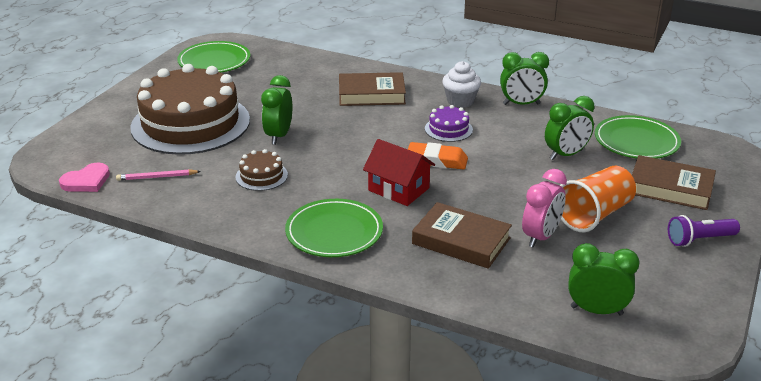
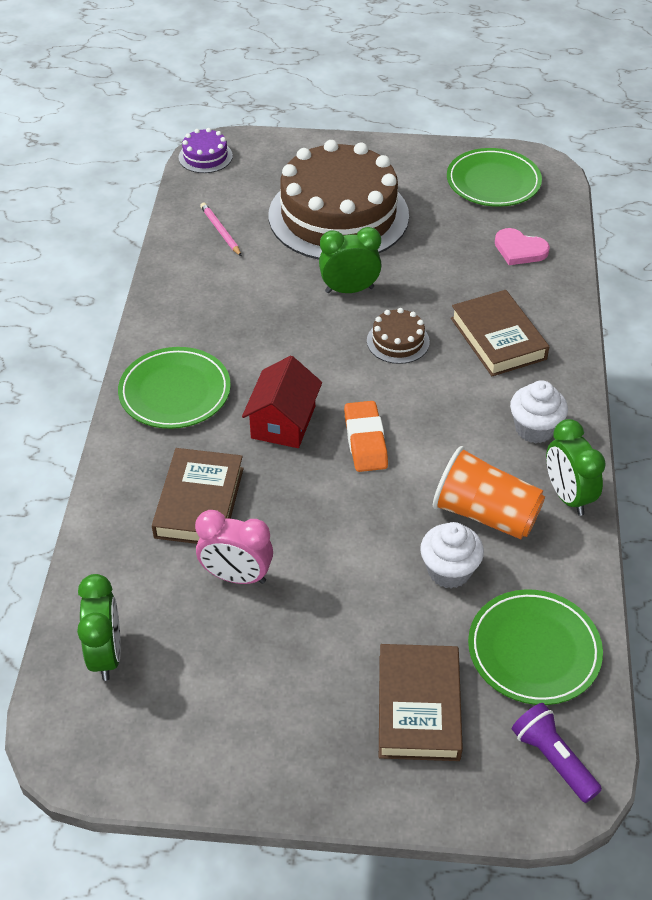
camera: 70 degrees right, 15 degrees up
(86, 181) = (192, 189): pink heart -> pink heart (519, 250)
(261, 176) = (258, 304): brown cake -> brown cake (398, 341)
(448, 129) = (450, 434): purple cake -> purple cake (205, 156)
(566, 155) = (449, 571): green clock -> white cupcake
(594, 215) = (309, 624): orange cup -> orange cup (485, 514)
(699, 240) = (297, 753): purple flashlight -> purple flashlight (553, 759)

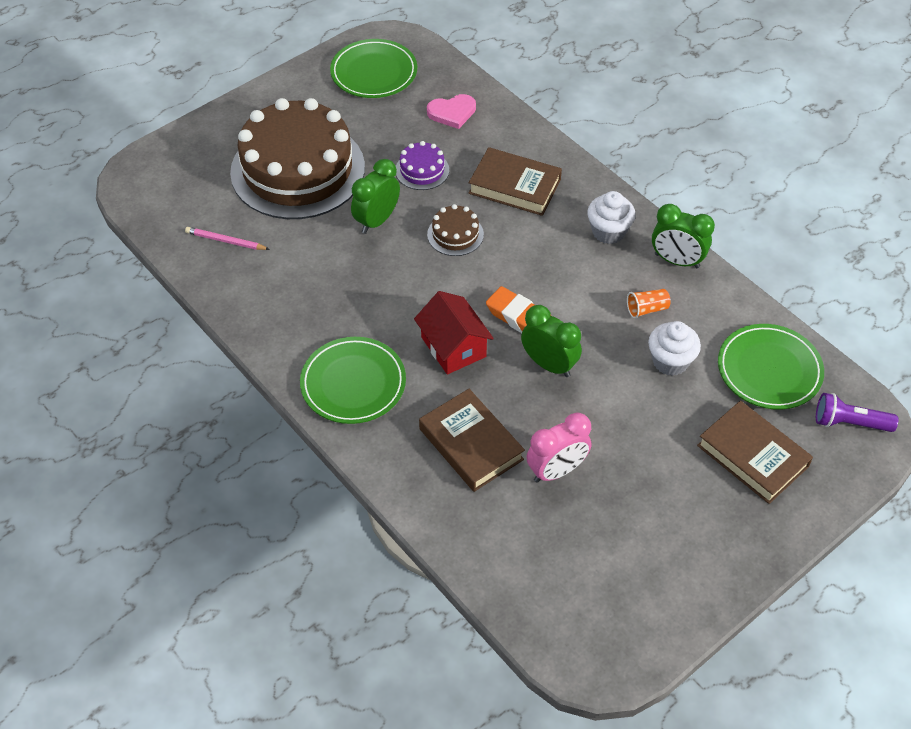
camera: 45 degrees left, 5 degrees up
(106, 654) = (544, 589): green clock -> green clock (549, 364)
(205, 156) = (133, 189): purple cake -> purple cake (422, 170)
(485, 514) = (647, 309): orange cup -> orange cup, size x0.47

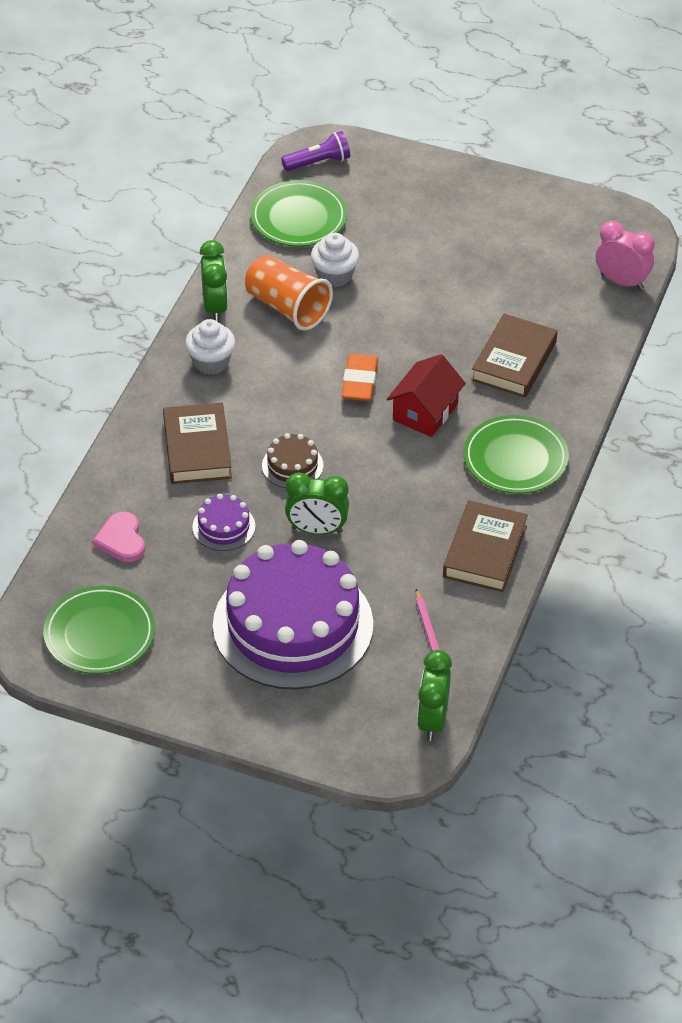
camera: 120 degrees left, 5 degrees down
(298, 169) = (293, 625): brown cake -> purple cake
(452, 112) = (121, 540): pink heart -> pink heart turned 150 degrees counterclockwise
(549, 364) = (396, 345): green clock -> green clock (432, 720)
(556, 471) = (497, 303): pink clock -> pink clock (622, 281)
(647, 309) = (287, 307): orange cup -> orange cup, size x2.11
(752, 456) = (393, 204): brown book -> brown book (484, 551)
(849, 423) = (318, 162): purple flashlight -> purple flashlight turned 90 degrees counterclockwise

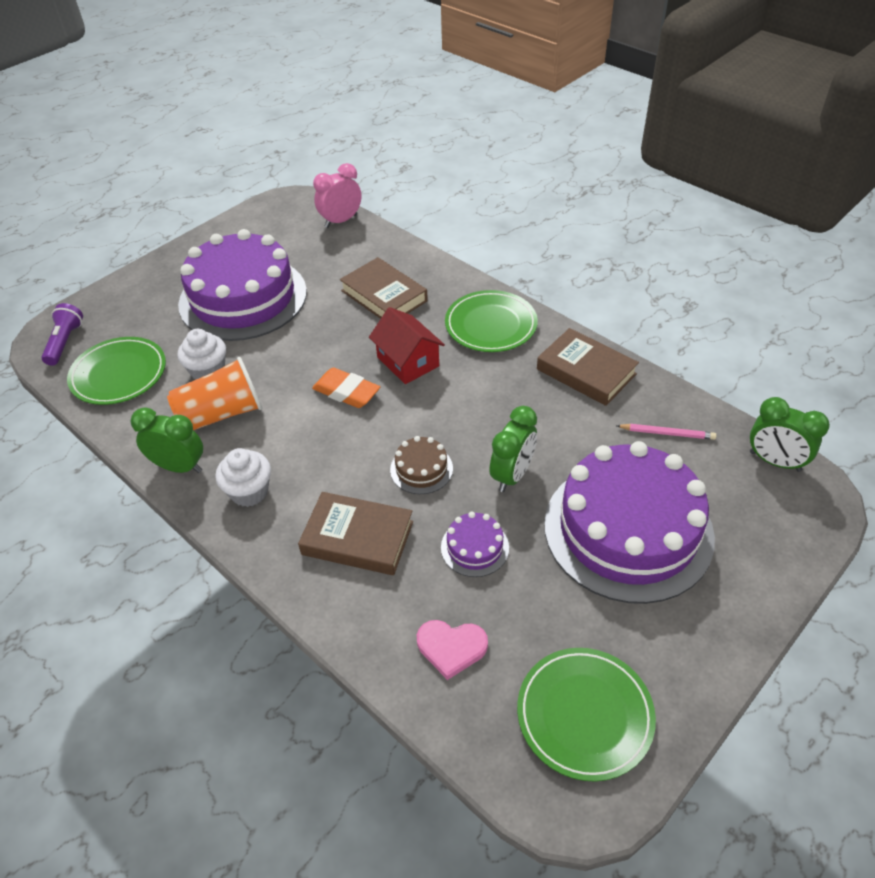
camera: 65 degrees left, 0 degrees up
(449, 256) = (243, 298): none -> purple cake

